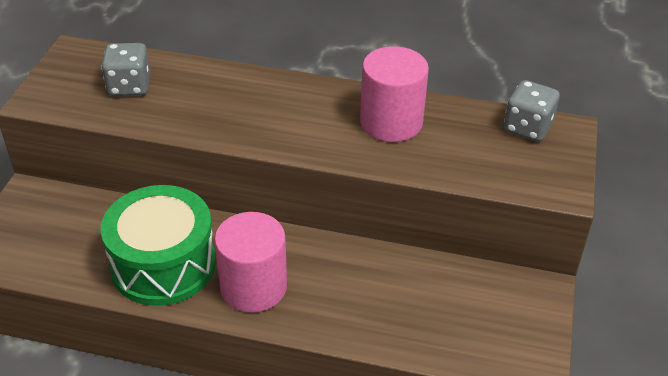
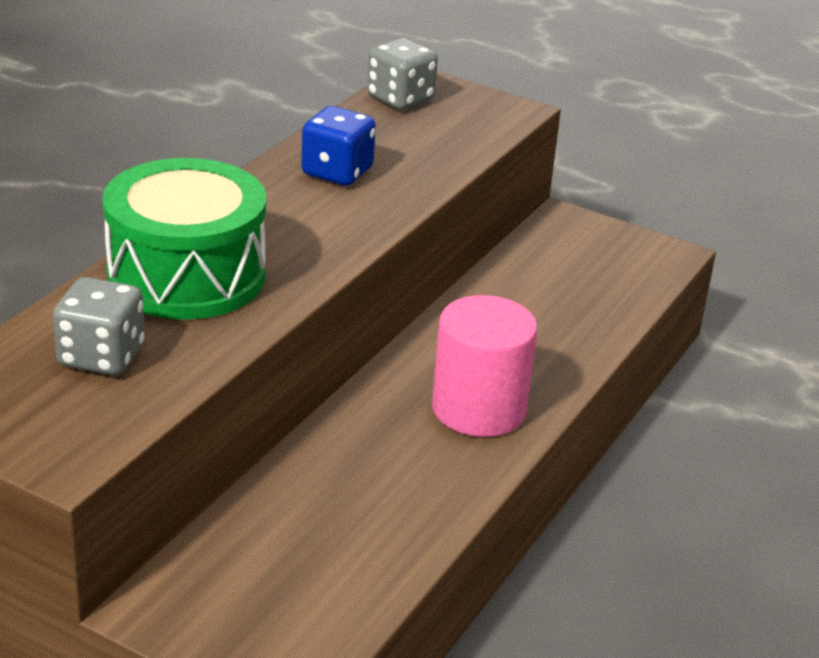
camera: 75 degrees left, 10 degrees down
(163, 264) = (401, 480): green drum -> green drum (186, 276)
(391, 122) = (337, 172): pink cylinder -> blue dice

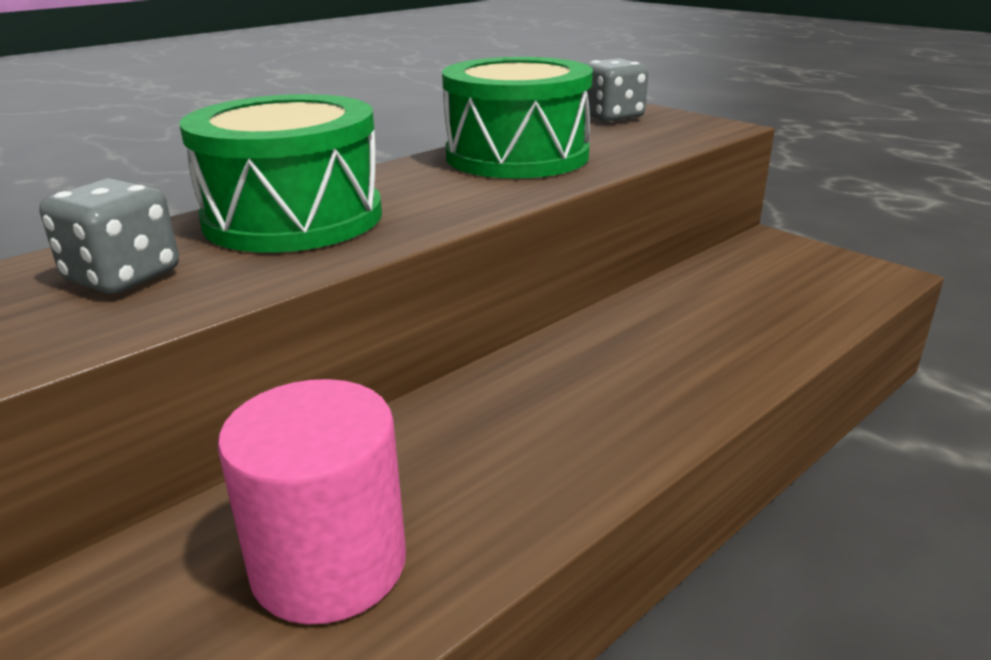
camera: 20 degrees right, 5 degrees down
(337, 172) = (517, 156): blue dice -> green drum
(479, 409) = (618, 405): pink cylinder -> pink cylinder (329, 564)

